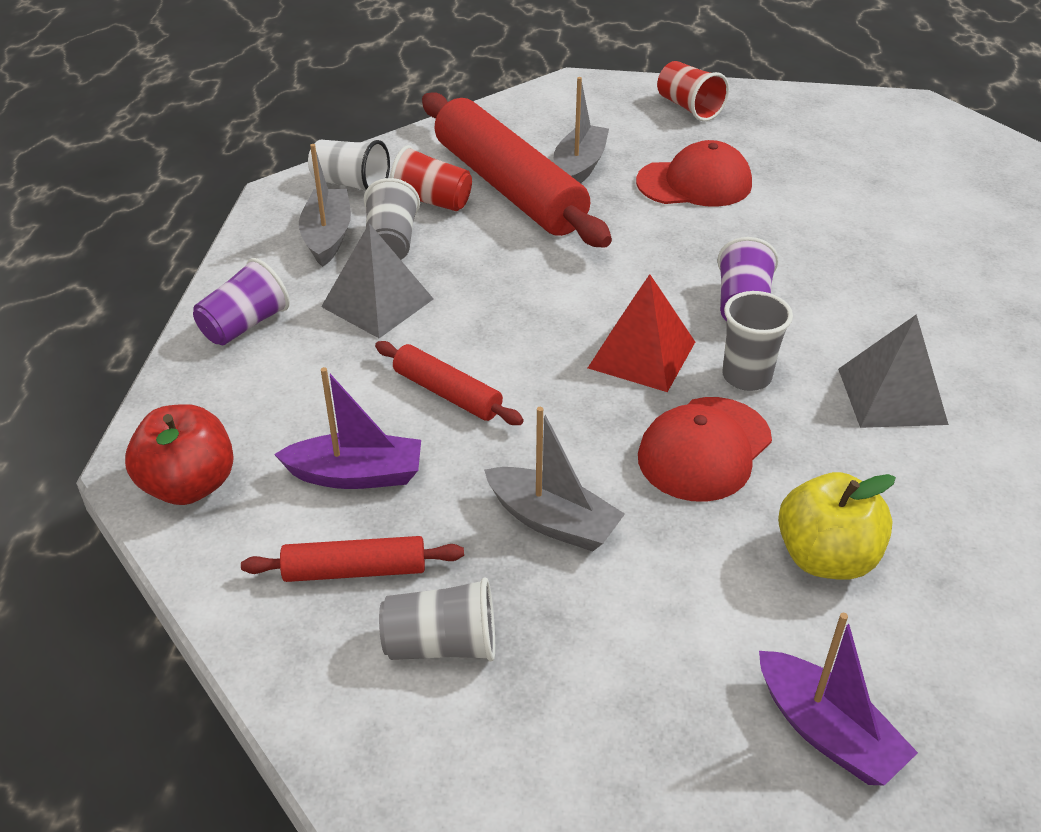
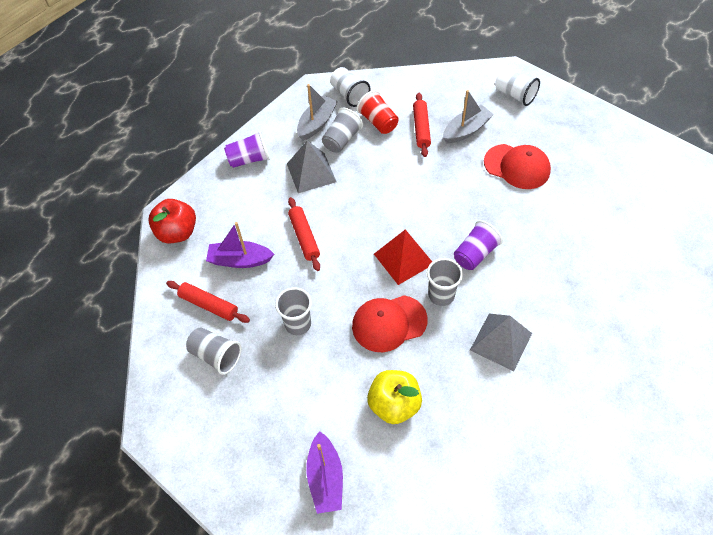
camera: 35 degrees right, 15 degrees up
(356, 475) = (240, 260): purple boat -> purple boat turned 150 degrees clockwise
(508, 187) = (421, 128): red rolling pin -> red rolling pin, size x0.47
(552, 521) = (298, 324): grey boat -> grey cup
(608, 107) = (515, 95): none -> white cup
(689, 107) = (559, 113): red cup -> none

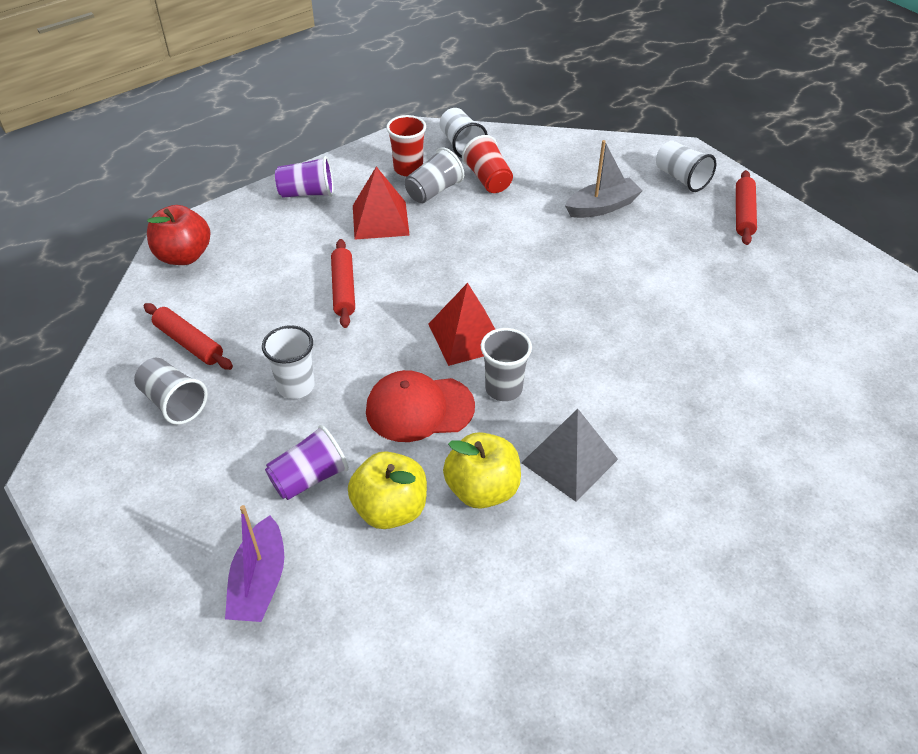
camera: 10 degrees right, 10 degrees down
(240, 260) = (250, 300): purple boat -> none
(298, 324) = (296, 386): grey cup -> white cup
(311, 172) = (380, 220): grey pyramid -> red pyramid
(317, 123) = (408, 169): grey boat -> red cup
(421, 128) = (542, 195): red rolling pin -> red rolling pin (743, 213)
(450, 376) = (482, 489): none -> yellow apple
(475, 254) = (567, 348): purple cup -> purple cup (309, 478)
(517, 166) = (659, 258): red cap -> none

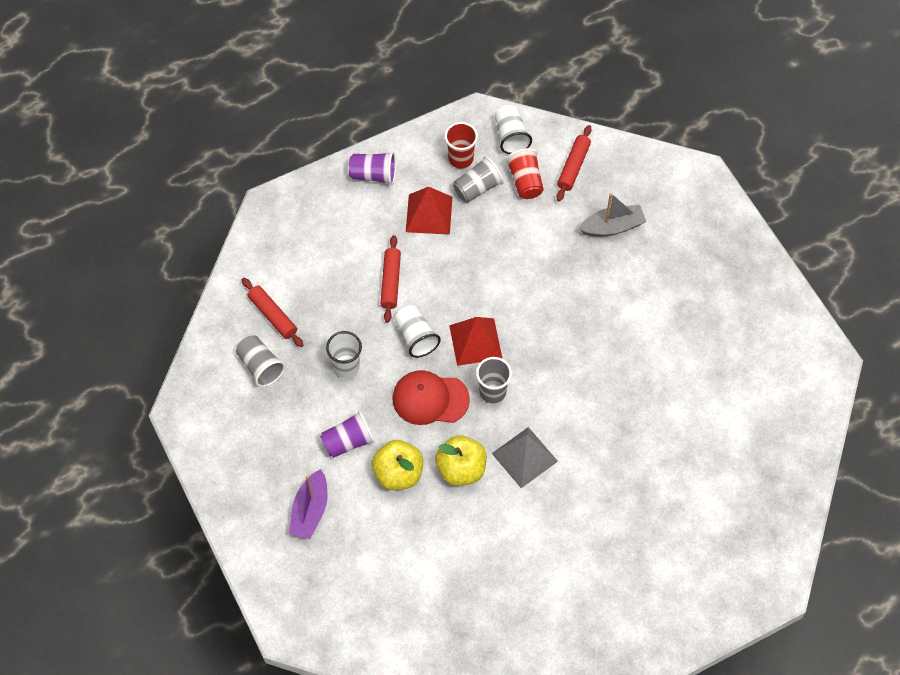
camera: 10 degrees right, 15 degrees up
(184, 256) = (271, 229): red apple -> none
(681, 178) = (688, 204): white cup -> white cup (416, 337)
(743, 213) = (727, 252): red rolling pin -> red rolling pin (573, 167)

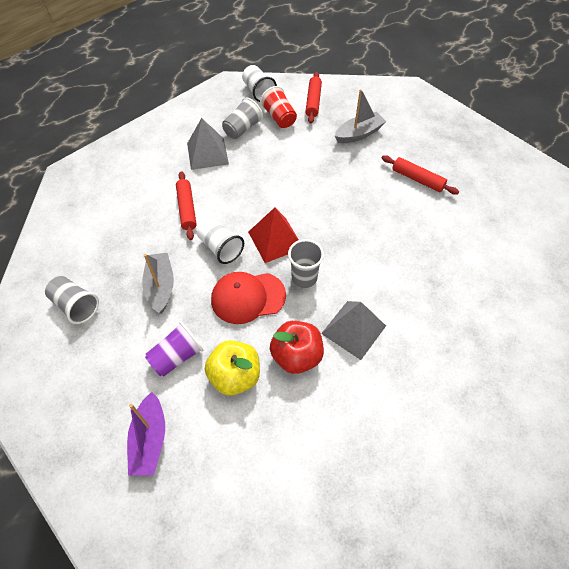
camera: 15 degrees left, 5 degrees down
(272, 315) = (82, 258): red rolling pin -> red rolling pin (417, 179)
(346, 366) = (160, 287): white cup -> grey boat
(373, 175) = (154, 135): purple cup -> none
(429, 214) = (207, 153): red pyramid -> grey pyramid
(460, 159) = (223, 112): red cup -> none
(461, 469) = (296, 356): yellow apple -> red apple

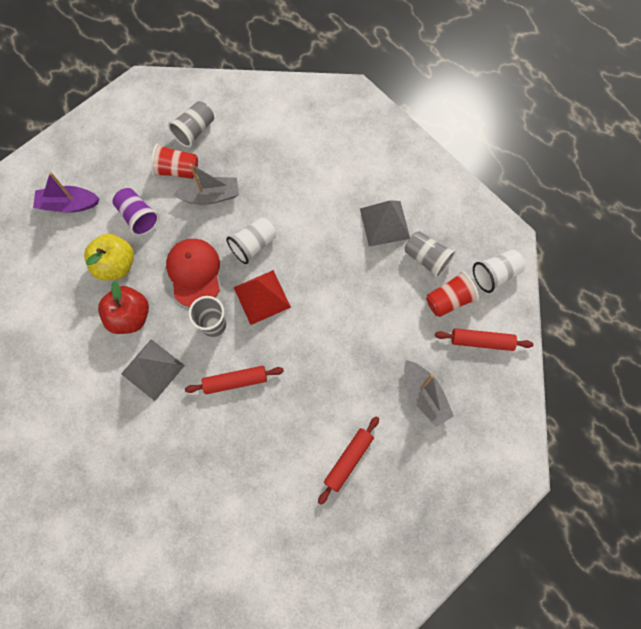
camera: 90 degrees right, 15 degrees up
(123, 320) = (177, 170): none -> red cup
(187, 209) = (304, 209): red rolling pin -> red rolling pin (235, 381)

